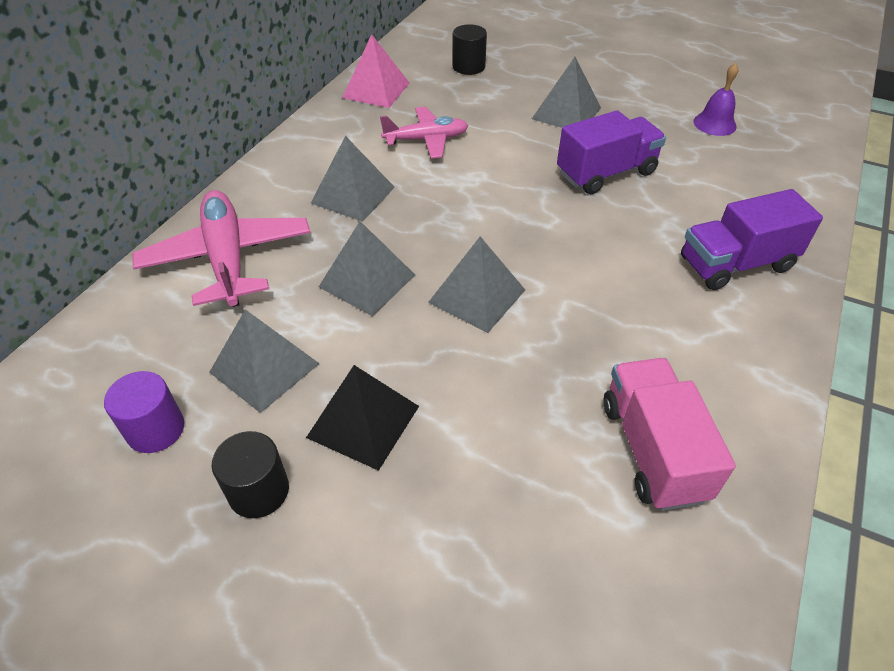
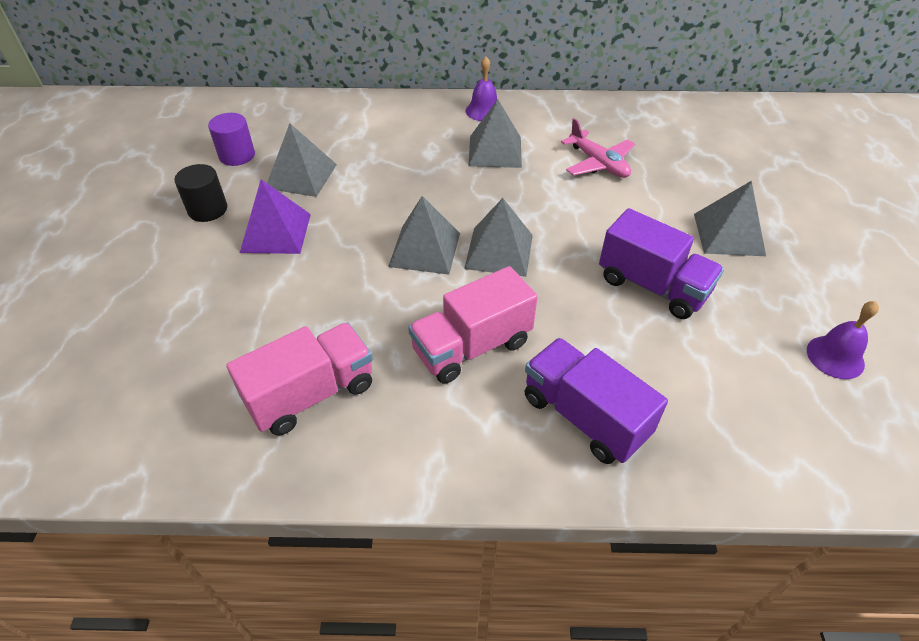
camera: 65 degrees right, 0 degrees up
(228, 258) = (388, 124): pink plane -> none
(274, 178) = (484, 111): none -> purple bell
(363, 421) = (276, 233): black pyramid -> purple pyramid
(367, 280) = (406, 190): grey pyramid -> grey pyramid (499, 251)
(376, 90) = (642, 115): pink pyramid -> none
(468, 67) = (738, 151): black cylinder -> none
(632, 305) = (472, 347): none -> pink truck

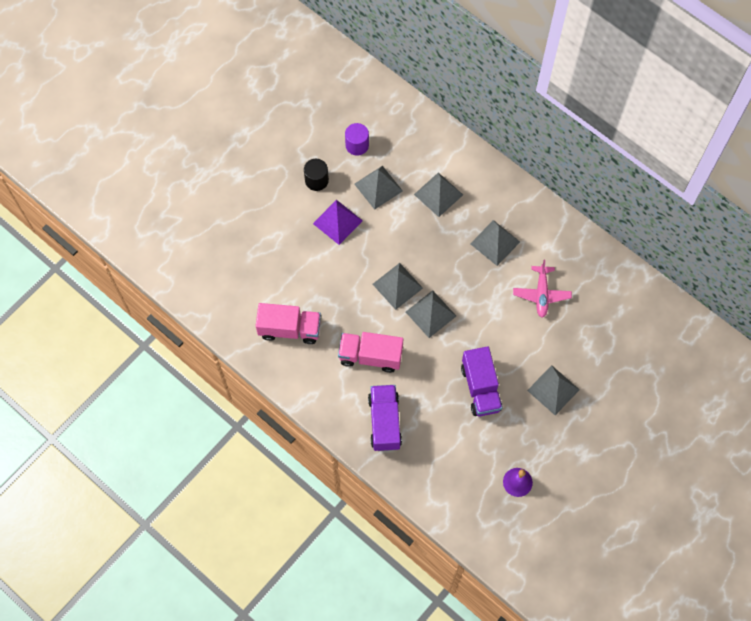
camera: 40 degrees right, 20 degrees up
(384, 147) = (438, 194): none -> grey pyramid
(484, 111) = (521, 203): purple bell -> none

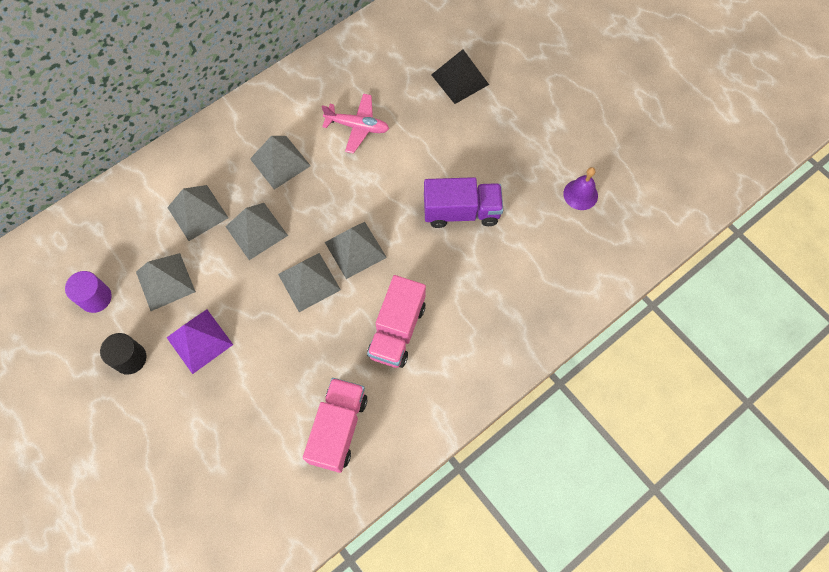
camera: 80 degrees left, 0 degrees up
(384, 422) = (487, 328): purple truck -> none
(553, 390) = (476, 138): grey pyramid -> grey pyramid (256, 231)
(608, 368) = (460, 79): none -> black pyramid

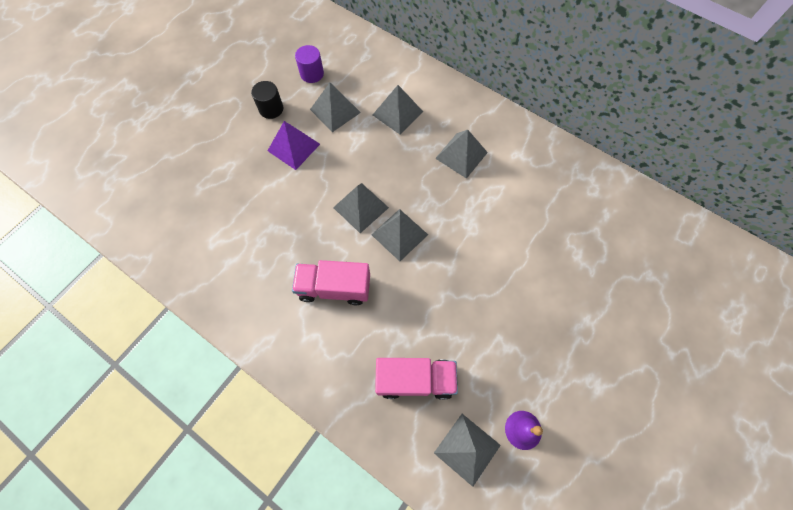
camera: 75 degrees right, 0 degrees up
(256, 231) = (394, 157): grey pyramid -> grey pyramid (467, 449)
(338, 428) = (241, 264): pink truck -> pink truck (415, 379)
(357, 126) = (518, 204): pink plane -> none
(460, 79) = (606, 279): black pyramid -> none
(461, 211) = (464, 314): purple truck -> none

